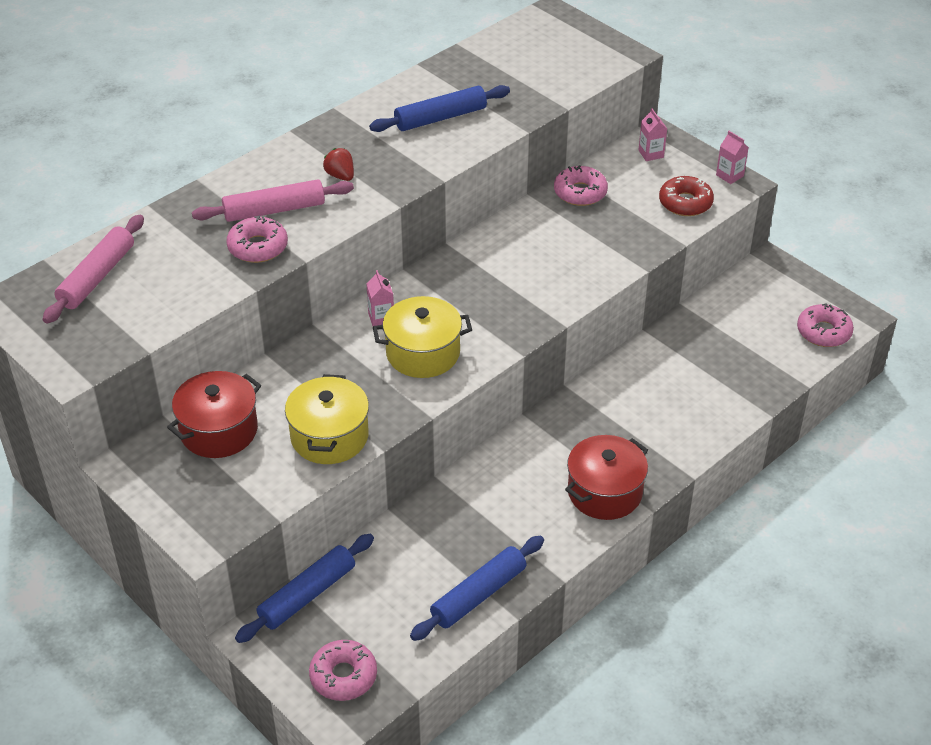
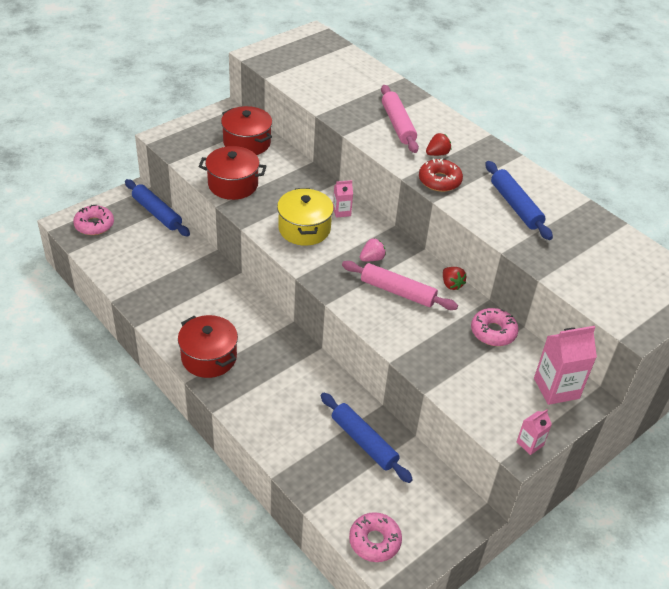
camera: 90 degrees right, 0 degrees up
(97, 277) = (334, 60): pink rolling pin -> pink rolling pin (397, 291)
(258, 247) = (359, 117): pink donut -> none
(329, 436) = (233, 184): yellow pot -> red pot
(473, 288) = (372, 258): none -> pink strawberry
(478, 595) = (135, 284): blue rolling pin -> blue rolling pin (364, 442)
(508, 221) = (451, 284): none -> red strawberry
(651, 154) = (556, 388): pink carton -> pink carton, size x1.89
(685, 203) = (484, 402): red donut -> red donut (439, 181)

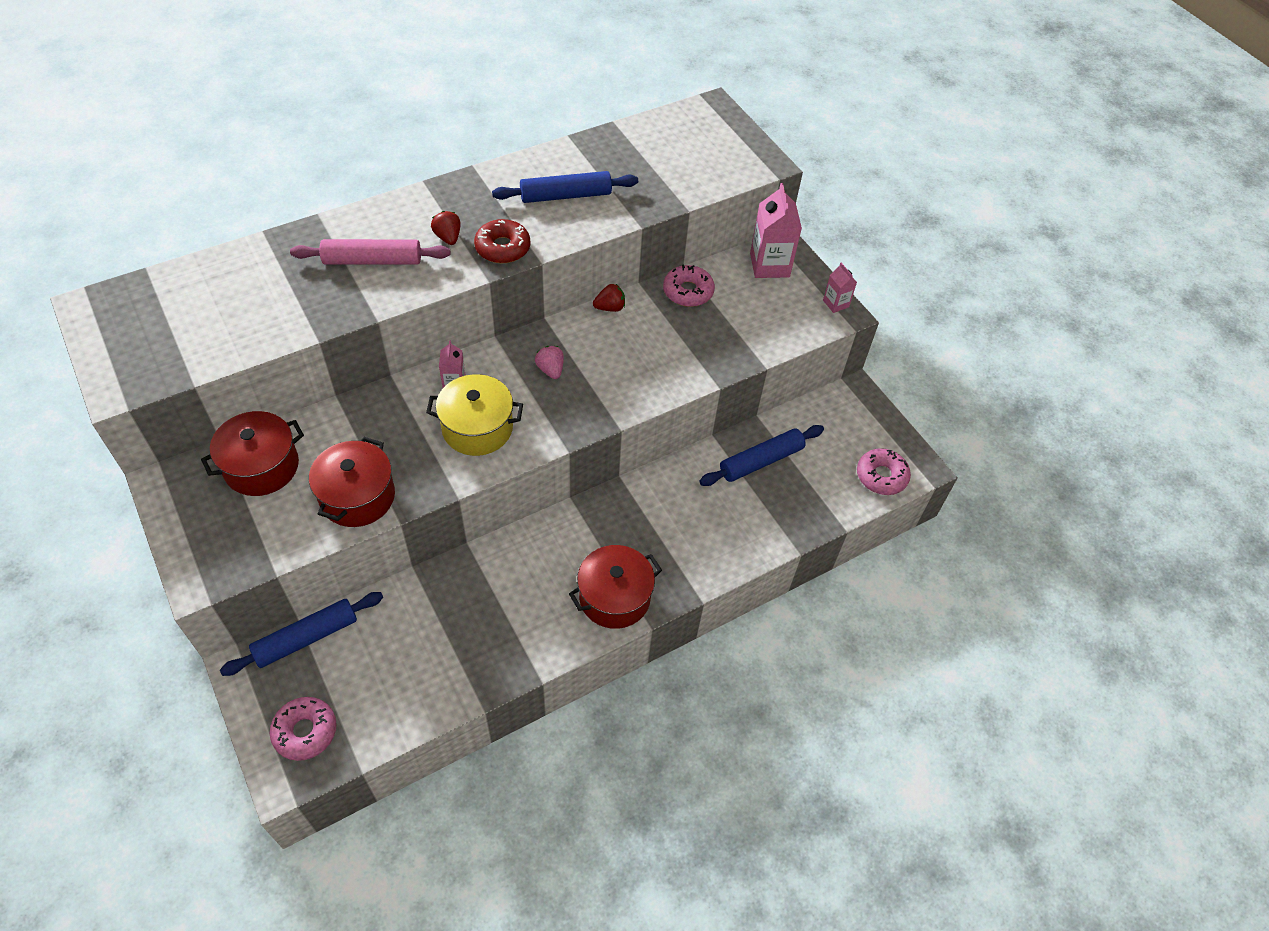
camera: 80 degrees left, 10 degrees up
(397, 291) = (612, 358): pink rolling pin -> none

